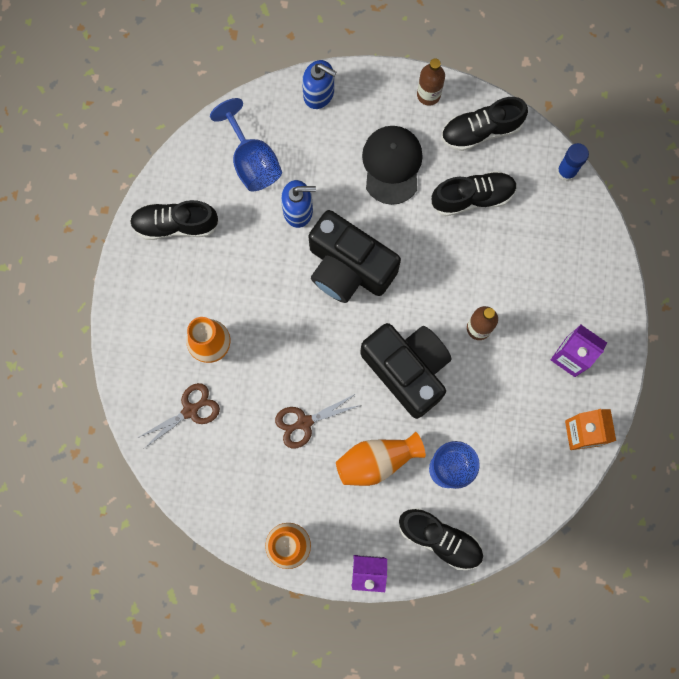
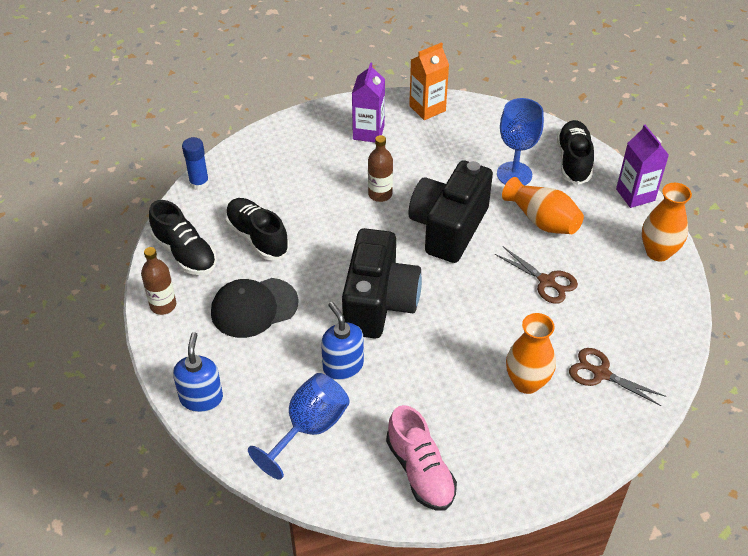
camera: 115 degrees left, 30 degrees down
(175, 224) = (420, 471): black shoe -> pink shoe

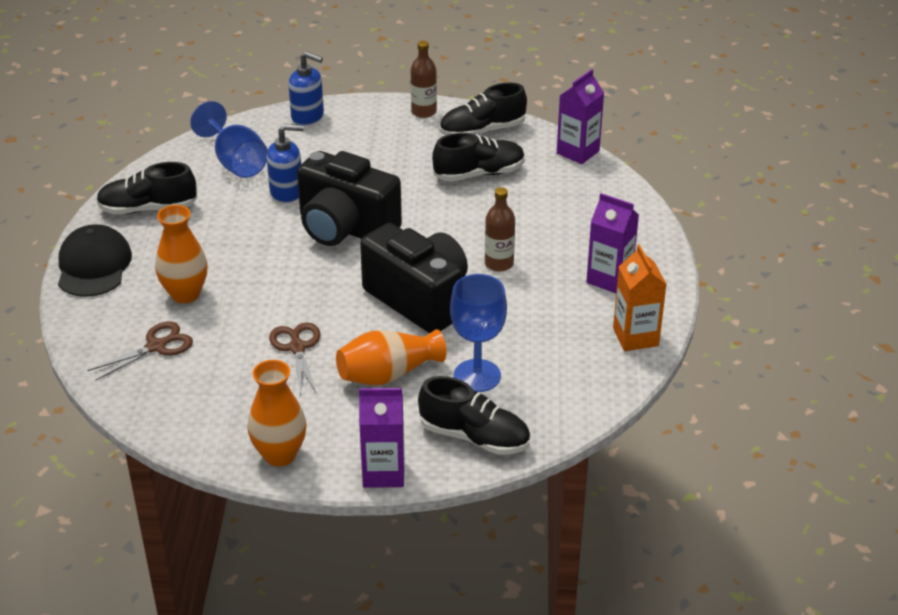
camera: 110 degrees right, 10 degrees down
(199, 183) = (578, 152): blue glue stick -> purple carton
(254, 308) = (389, 157): black cap -> black cap (94, 266)
(420, 471) = (148, 209): pink shoe -> black shoe
(546, 281) = (297, 348): brown scissors -> brown scissors turned 105 degrees clockwise

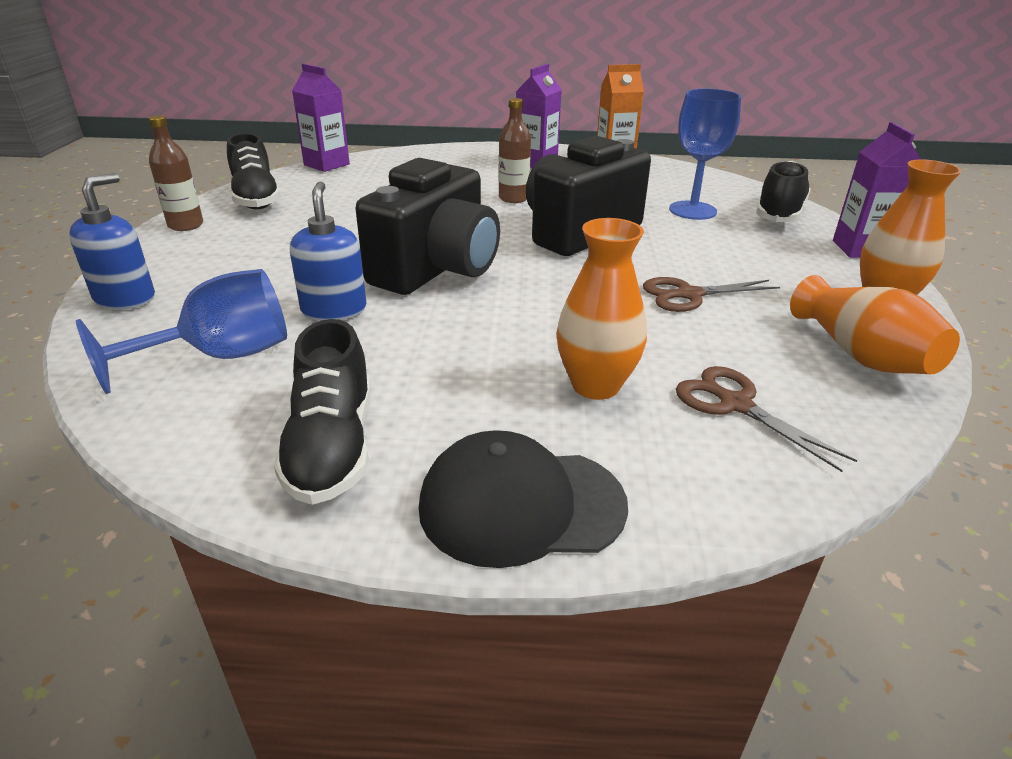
camera: 90 degrees left, 5 degrees down
(388, 374) = (711, 247): orange vase -> orange vase (861, 355)
(479, 174) = (345, 202): black shoe -> none

